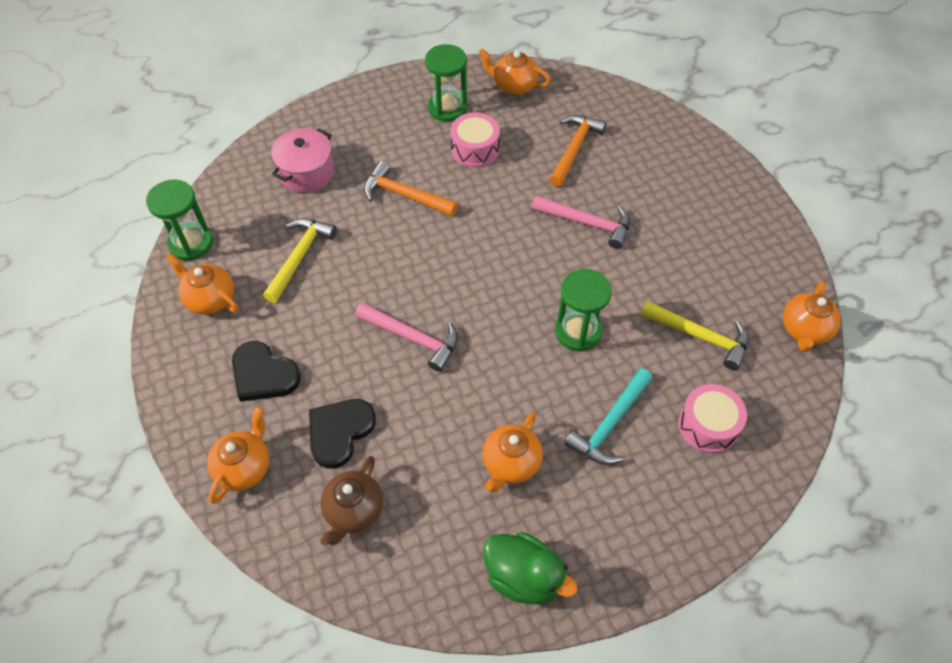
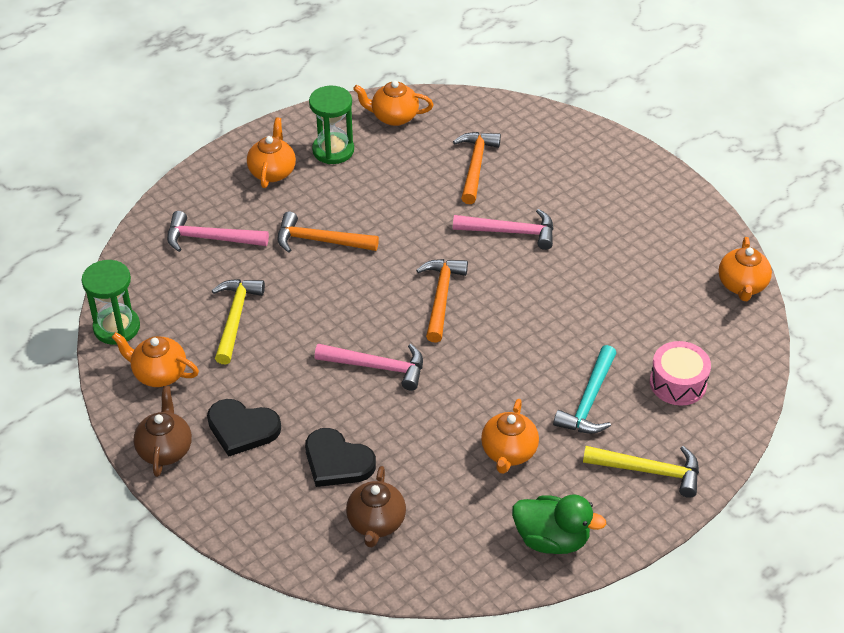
camera: 15 degrees left, 10 degrees down
(185, 379) = (165, 449): none -> brown teapot
(244, 467) = (256, 511): orange teapot -> orange teapot (272, 172)
(306, 172) = (210, 238): pink pot -> pink hammer
(339, 432) = (337, 461): black heart -> black heart turned 75 degrees counterclockwise
(475, 149) = (376, 185): pink drum -> none
(498, 277) = (441, 297): none -> orange hammer
(578, 331) = (534, 329): green hourglass -> none
(700, 336) = (649, 310): yellow hammer -> yellow hammer (649, 471)

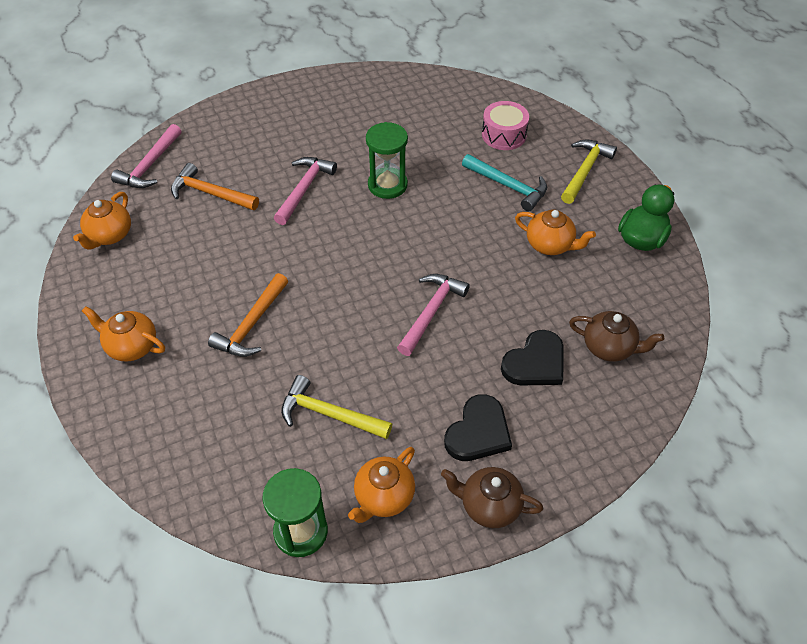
camera: 75 degrees left, 5 degrees up
(210, 238) = (204, 419): pink hammer -> pink hammer (150, 165)
(333, 150) = (129, 291): green hourglass -> green hourglass (387, 185)
(441, 297) = (363, 251): orange hammer -> none
(742, 285) = (418, 79): orange teapot -> none

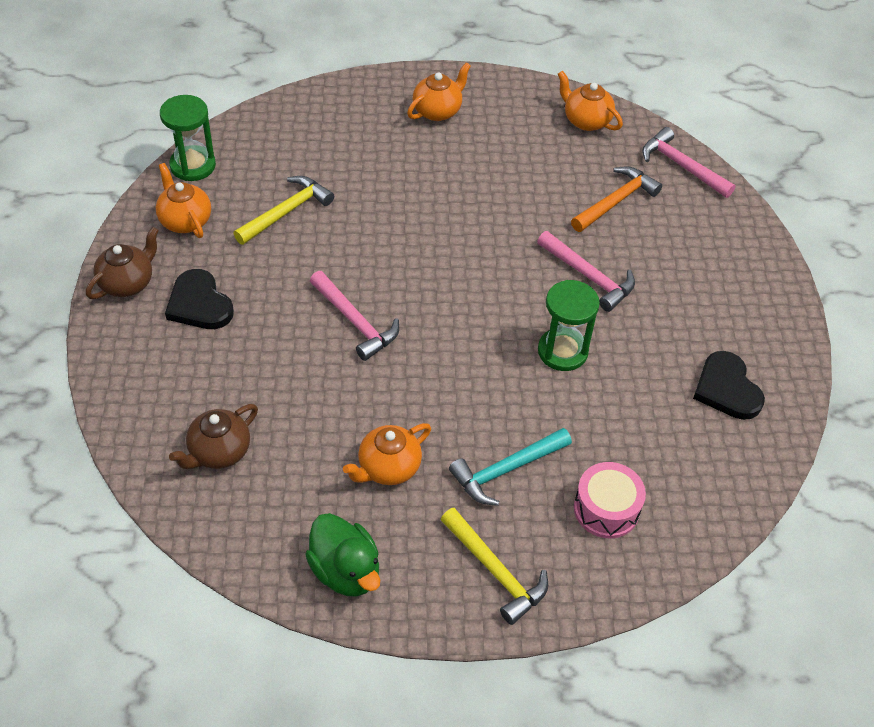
camera: 110 degrees right, 0 degrees up
(252, 325) = (417, 189): orange hammer -> none
(535, 363) = (242, 379): black heart -> black heart (726, 389)

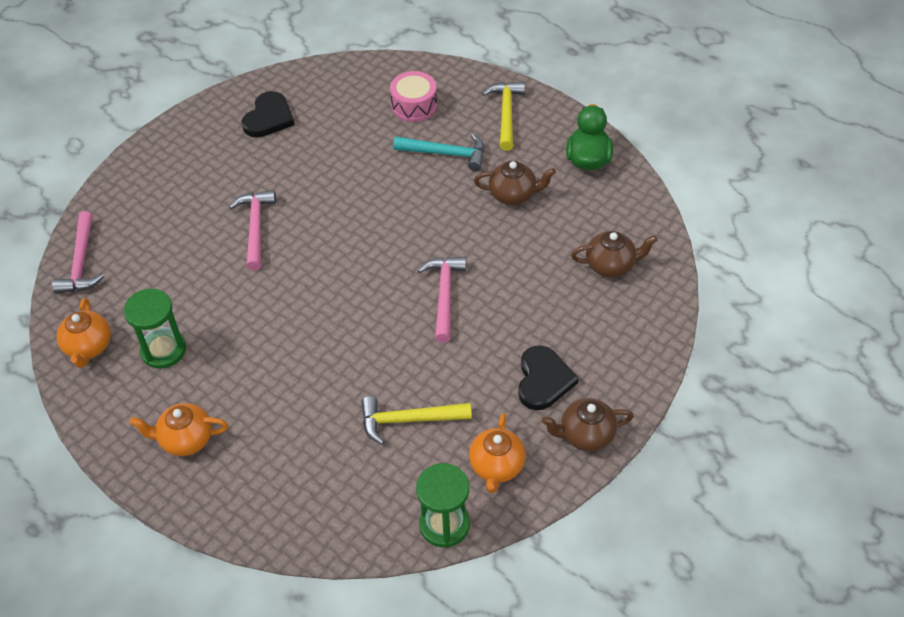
camera: 135 degrees left, 0 degrees up
(388, 468) = (513, 195): orange teapot -> brown teapot
(562, 351) = (333, 194): green hourglass -> green hourglass (163, 350)
(616, 201) = (164, 267): orange hammer -> none

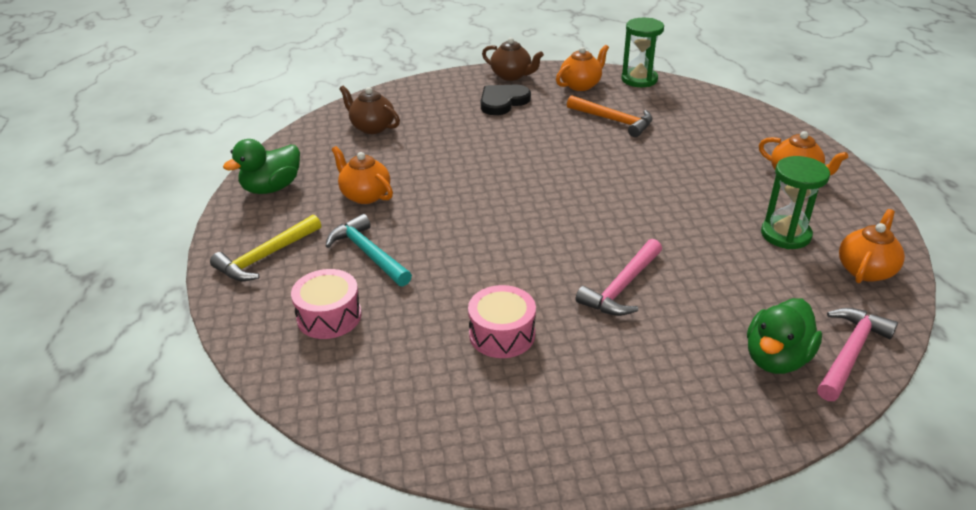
camera: 140 degrees left, 15 degrees down
(126, 232) = (776, 358): none -> green duck
(268, 118) = (497, 403): black heart -> none
(302, 153) = (502, 334): none -> pink drum
(408, 420) = (614, 120): yellow hammer -> orange hammer
(444, 295) = (509, 164): pink hammer -> none
(513, 195) = (365, 195): brown teapot -> orange teapot

